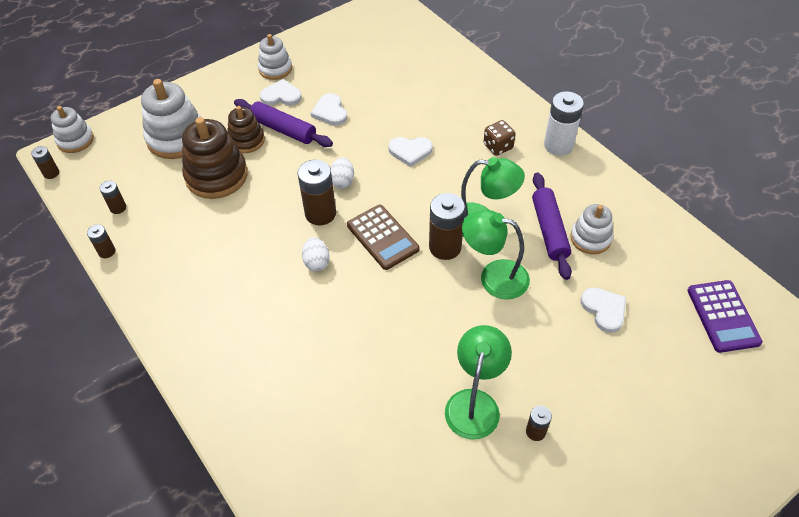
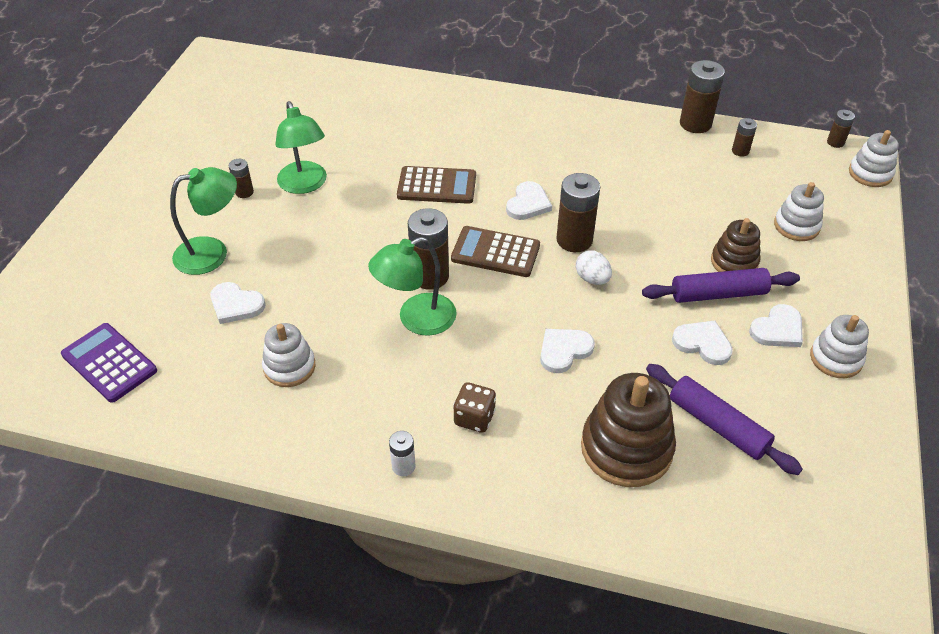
camera: 140 degrees right, 5 degrees down
(107, 251) = (695, 124): brown battery -> brown battery, size x1.91
(176, 138) = (796, 226): white stacking toy -> white stacking toy, size x0.61
(216, 176) = (707, 217): brown stacking toy -> brown stacking toy (626, 448)
(316, 262) = (528, 203): white egg -> white heart
(366, 325) = (437, 186): none -> brown calculator
(494, 277) = (361, 276): green lamp -> green lamp (212, 253)
(549, 230) = (339, 351): purple rolling pin -> purple rolling pin (717, 425)
(558, 145) = (403, 466): white battery -> white battery, size x0.52

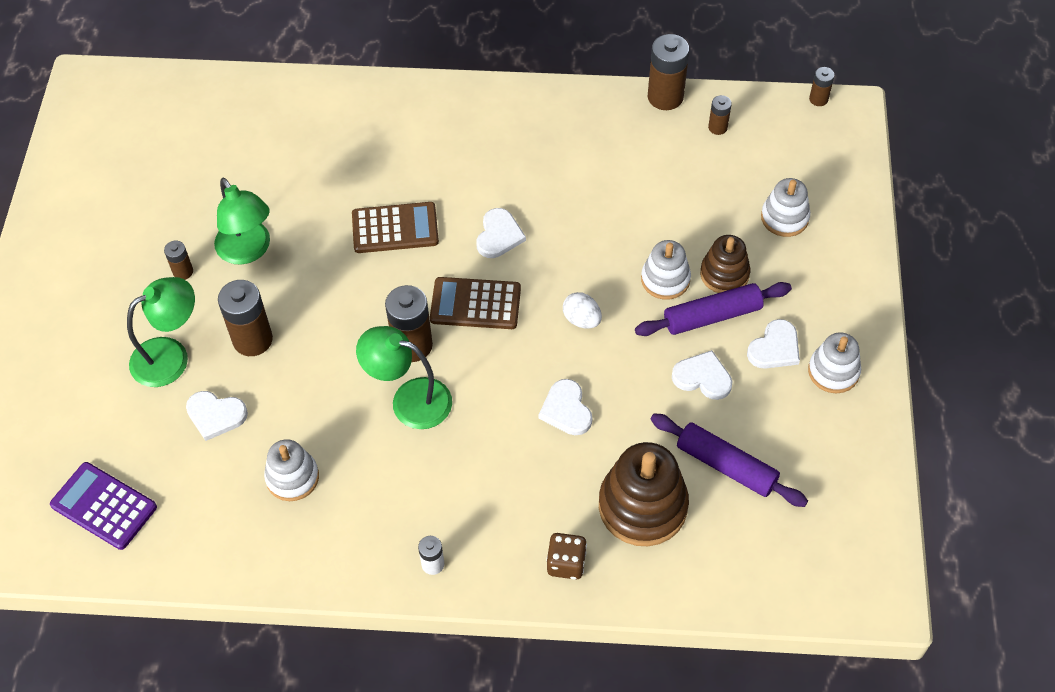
camera: 10 degrees left, 10 degrees up
(416, 319) = (409, 400): green lamp -> green lamp turned 60 degrees clockwise
(474, 418) = (491, 500): brown dice -> brown dice (566, 563)
(564, 351) = (566, 410): white heart -> white heart turned 60 degrees counterclockwise
(574, 240) = (556, 274): brown battery -> brown battery (252, 340)
(870, 173) = (857, 136): white stacking toy -> white stacking toy (665, 279)

